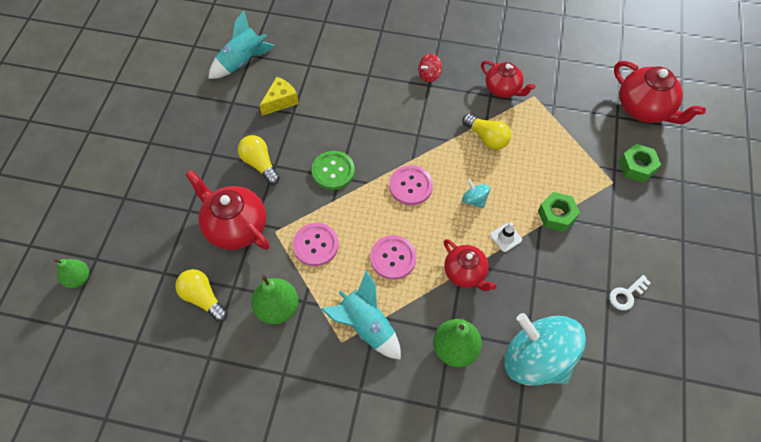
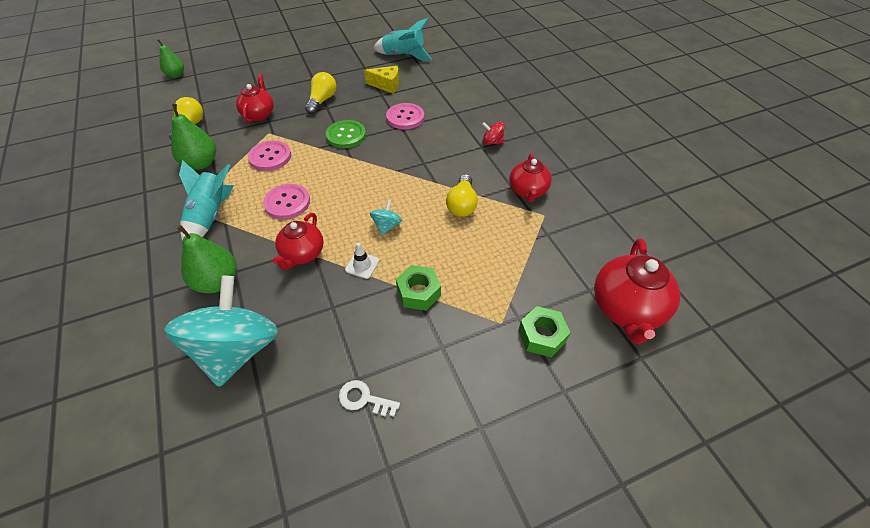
camera: 55 degrees right, 10 degrees down
(236, 227) = (259, 114): red teapot -> red teapot, size x0.65
(410, 186) = (367, 181): pink button -> pink button (405, 117)

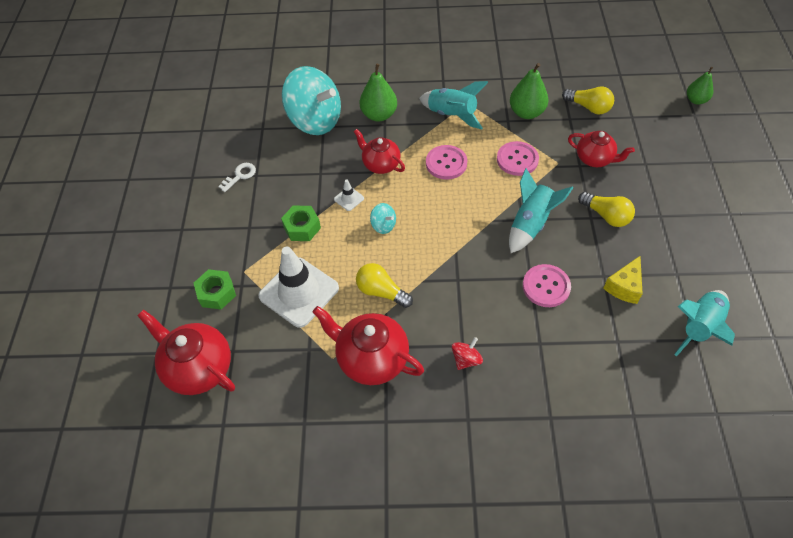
camera: 115 degrees right, 5 degrees up
(346, 135) = (530, 224): green button -> turquoise rocket
(497, 263) = (299, 292): none -> white traffic cone
(527, 191) = (371, 358): red teapot -> red teapot, size x1.55

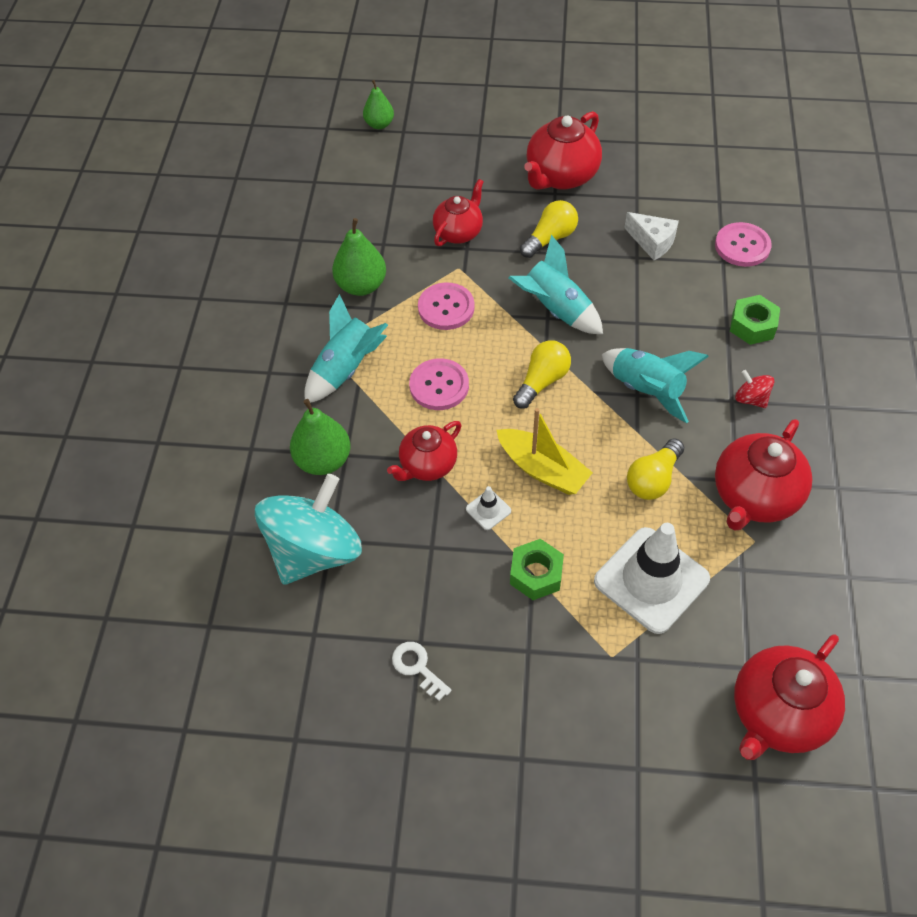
camera: 85 degrees left, 0 degrees up
(217, 293) = (650, 694): green nut -> green nut (752, 325)
(383, 225) = (542, 469): turquoise spinning top -> yellow boat
(546, 286) = (650, 310): pink button -> pink button (742, 246)
(588, 107) = (367, 222): yellow light bulb -> yellow light bulb (542, 381)
(624, 286) = (652, 242): yellow cheese -> white cheese
(681, 218) = (561, 176): none -> red teapot
(699, 327) = (705, 195): turquoise rocket -> turquoise rocket (646, 390)

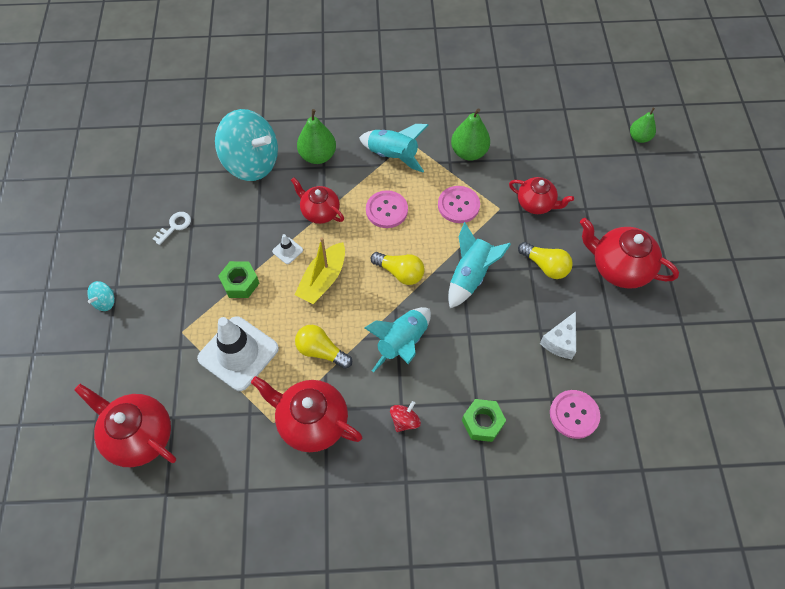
camera: 80 degrees right, 5 degrees up
(548, 774) = (105, 301): none -> turquoise spinning top

